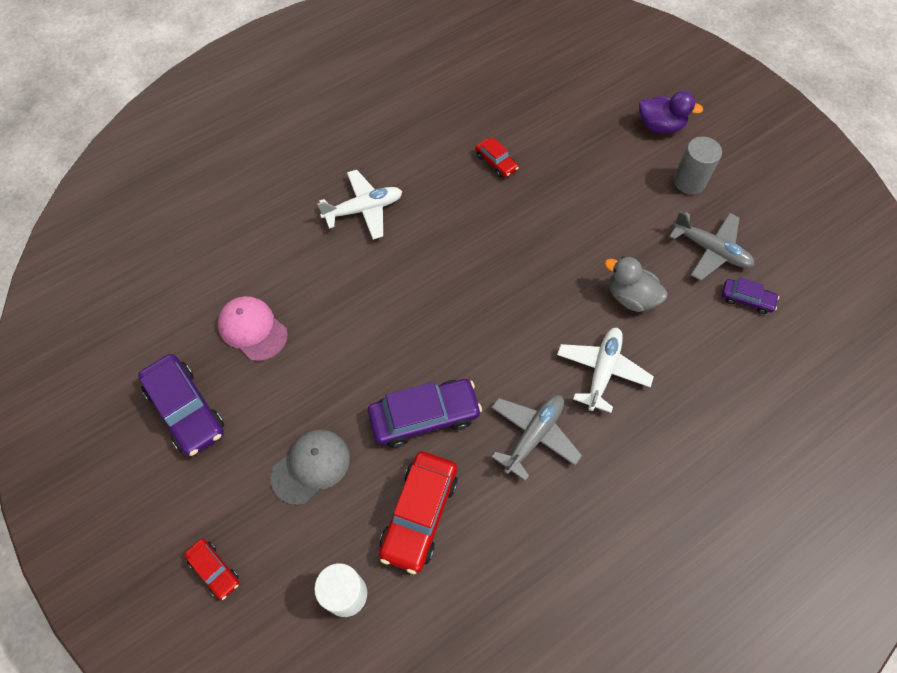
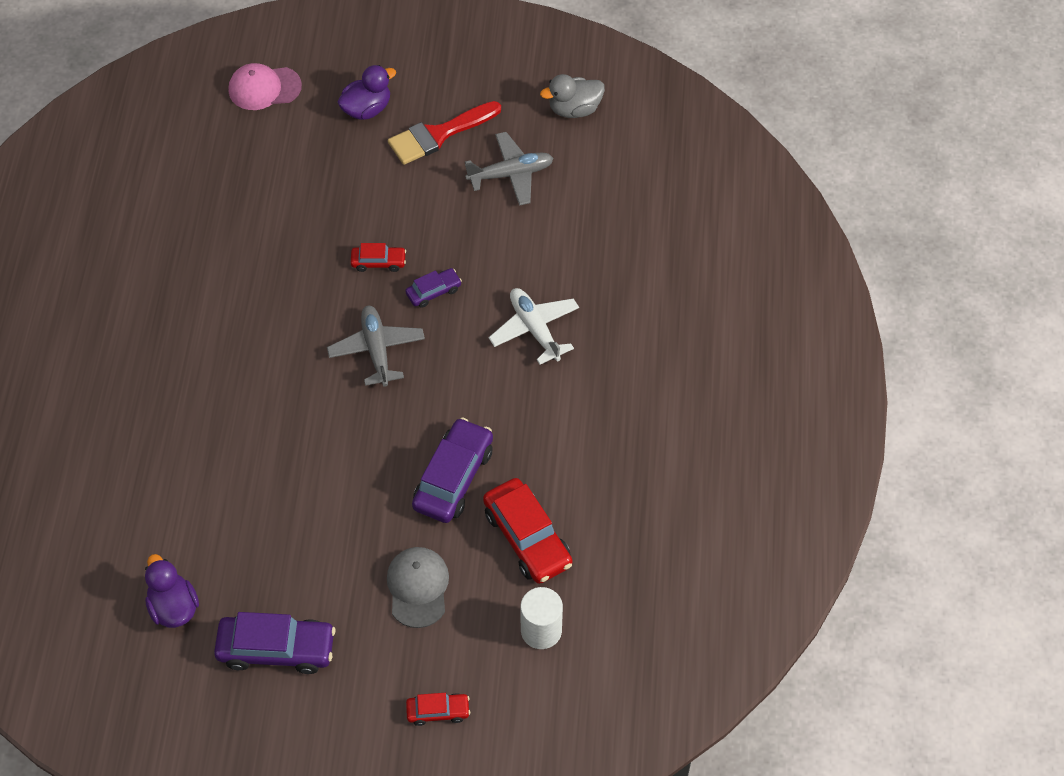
camera: 50 degrees left, 5 degrees down
(172, 318) = (174, 607): none -> purple duck
(252, 329) = (249, 550): pink cap -> pink cap (264, 88)
(364, 209) = (216, 385): white plane -> none
(496, 162) = (275, 252): red car -> red car (378, 262)
(533, 436) = (540, 415): grey plane -> grey plane (377, 350)
(630, 297) = (495, 260): grey duck -> grey duck (574, 109)
(689, 181) = (438, 135): grey cylinder -> red brush
(746, 299) = (573, 188): purple car -> purple car (433, 292)

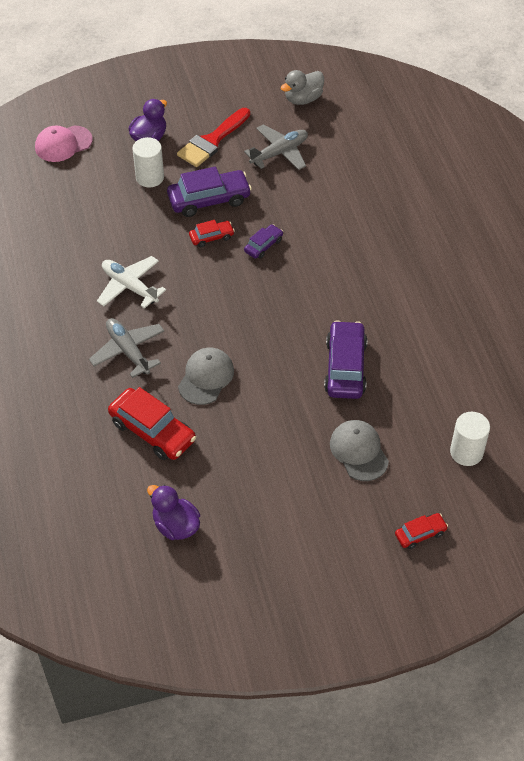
camera: 20 degrees left, 5 degrees down
(276, 649) = (273, 530): purple car -> purple car (209, 200)
(289, 438) = (206, 377): none -> grey cap
(343, 162) = (150, 177): none -> white cylinder
(377, 350) = (241, 297): grey plane -> grey plane (128, 351)
(527, 538) = (422, 392): red car -> red car (152, 431)
(535, 329) = (352, 250): white plane -> white plane (129, 287)

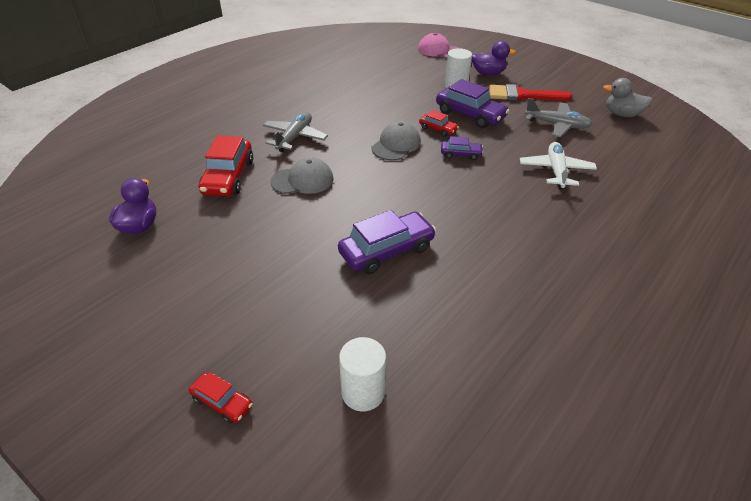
camera: 55 degrees right, 10 degrees down
(129, 287) = (353, 116): white plane -> white plane (556, 171)
(359, 451) = (297, 303): grey cap -> grey cap (396, 145)

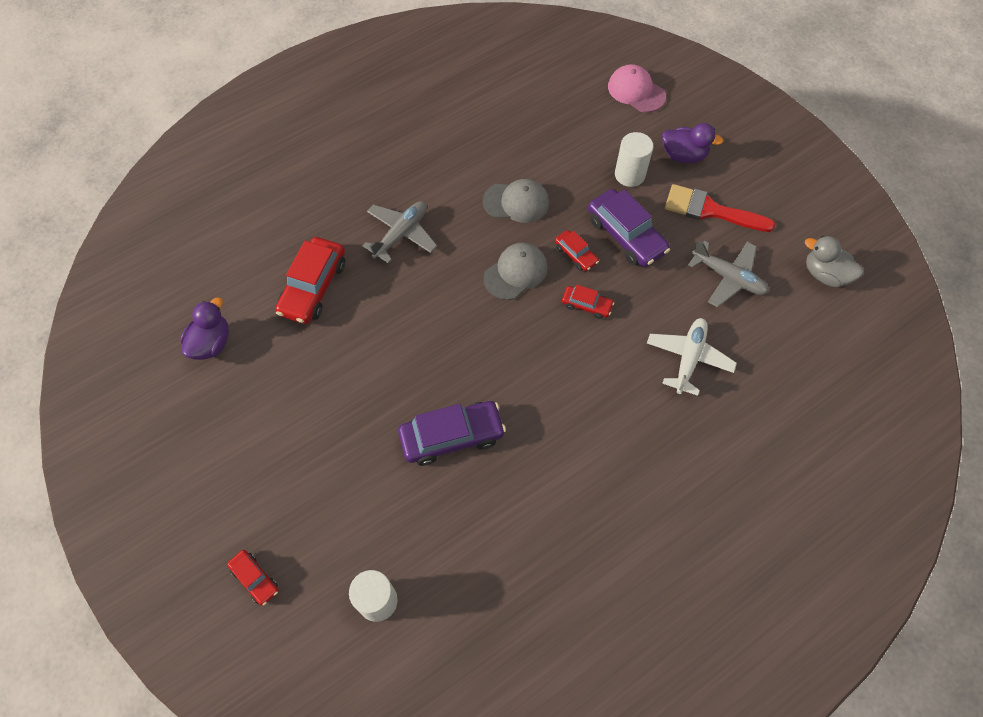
camera: 15 degrees right, 20 degrees up
(303, 180) = (392, 310): grey cap -> grey cap (516, 202)
(461, 154) = (586, 305): purple car -> red car

